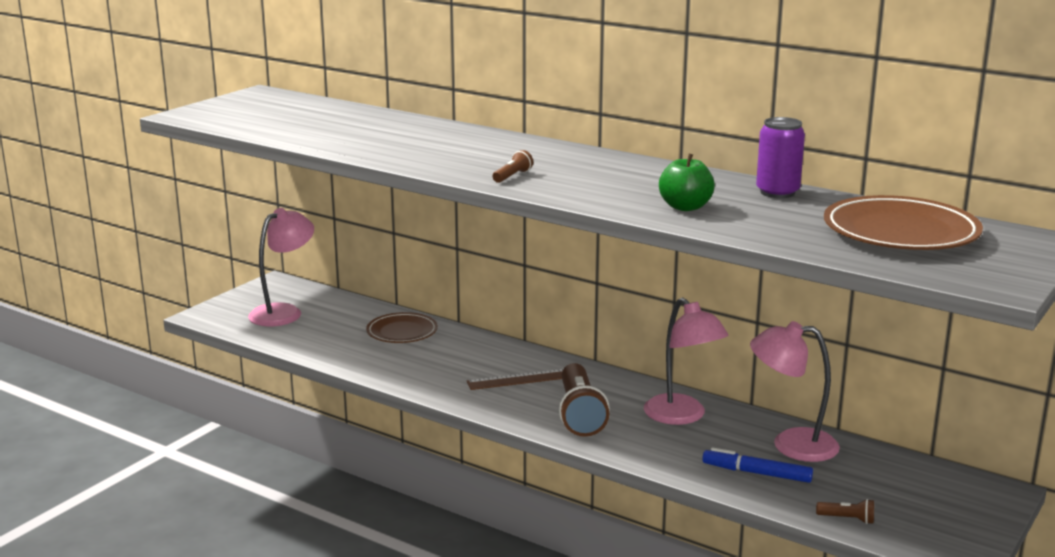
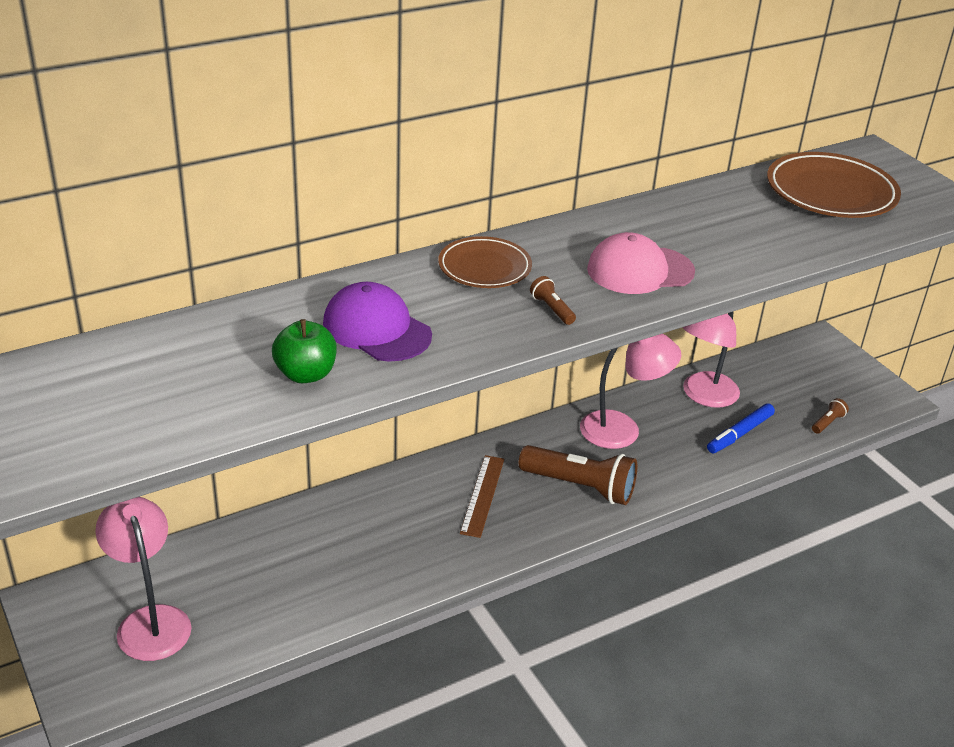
camera: 65 degrees left, 15 degrees up
(402, 332) = (301, 539): brown plate -> brown plate (484, 267)
(417, 143) = (376, 329): none -> purple cap
(615, 190) = (640, 270): none -> pink cap
(685, 207) = (712, 254): green apple -> green apple (306, 374)
(777, 192) = (701, 201): purple can -> none

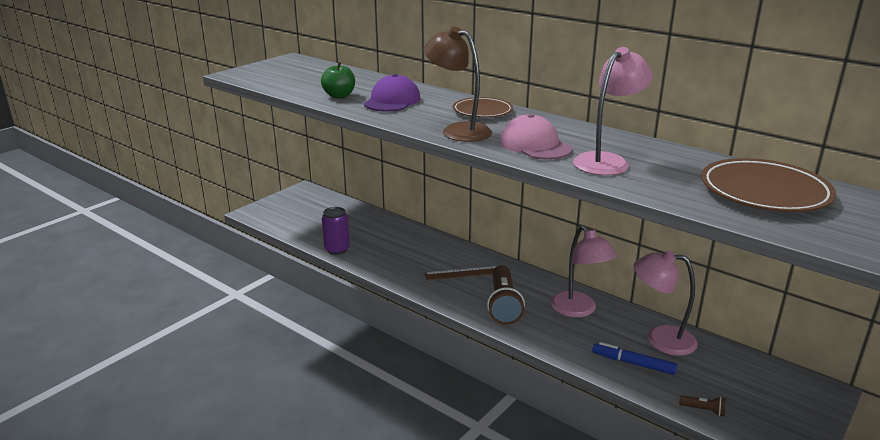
camera: 70 degrees right, 10 degrees down
(150, 621) = (306, 212): pink lamp -> pink lamp (607, 161)
(323, 612) = (337, 249): none -> purple can
(552, 309) = (458, 130): brown flashlight -> brown lamp

